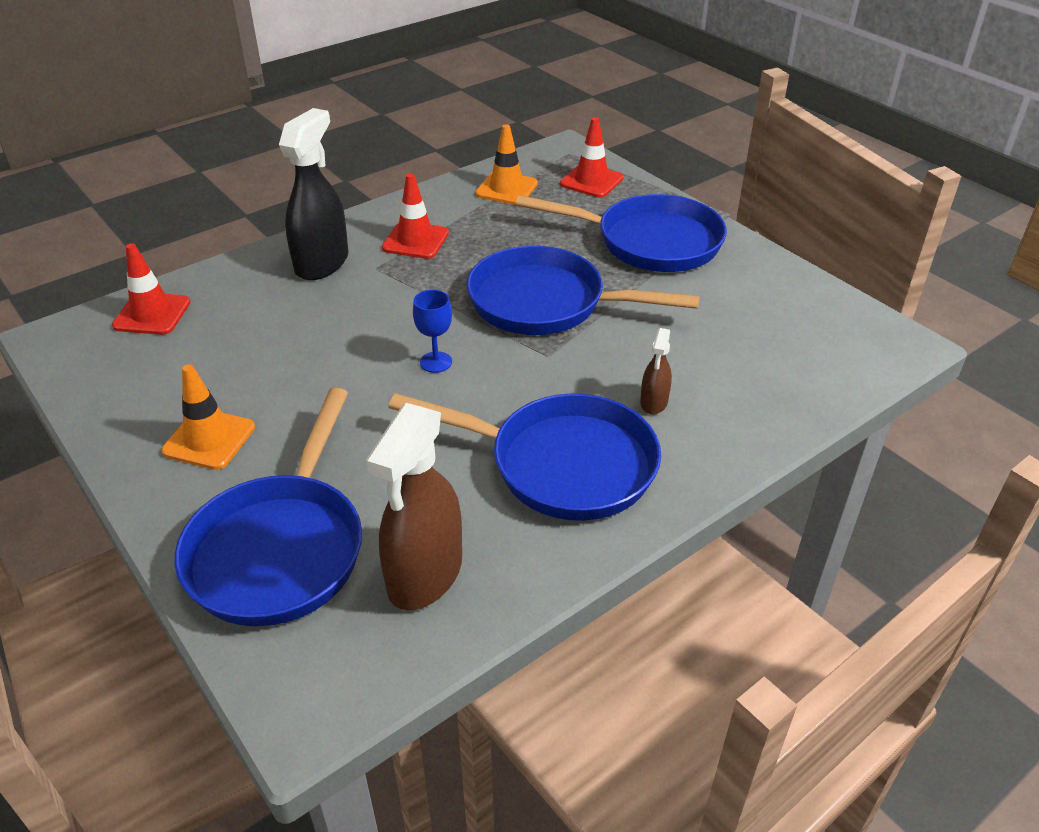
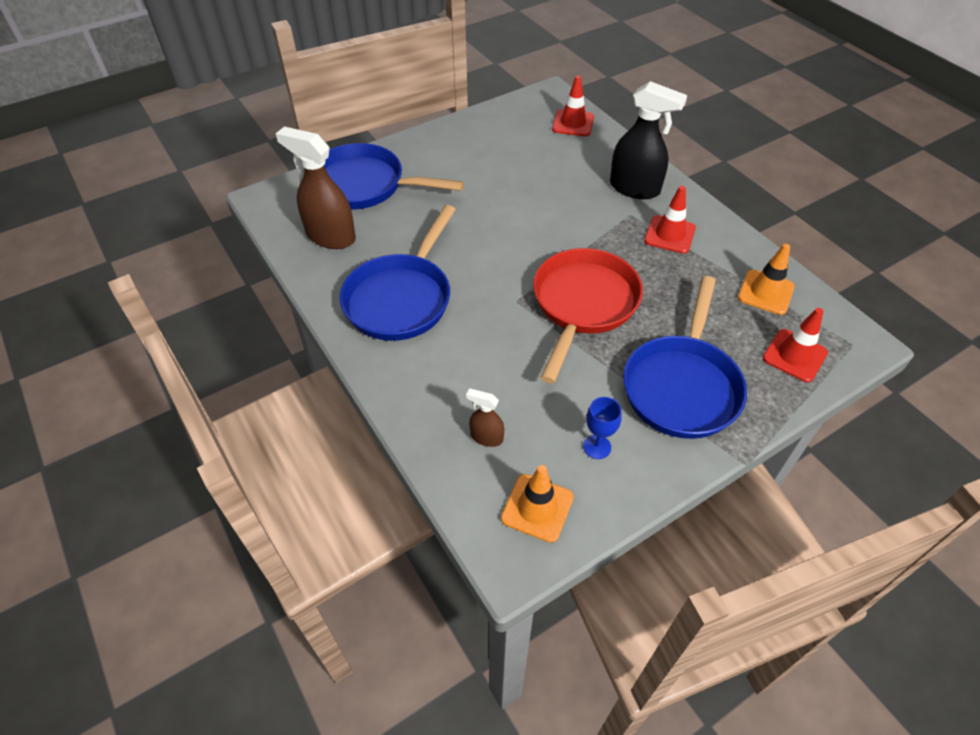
camera: 95 degrees right, 10 degrees up
(209, 439) = (453, 155): orange traffic cone -> orange traffic cone (537, 508)
(436, 362) = (513, 243): blue goblet -> blue goblet (597, 447)
(546, 303) = (583, 305): blue pan -> red pan
(654, 402) = (454, 354): brown spray bottle -> brown spray bottle (486, 437)

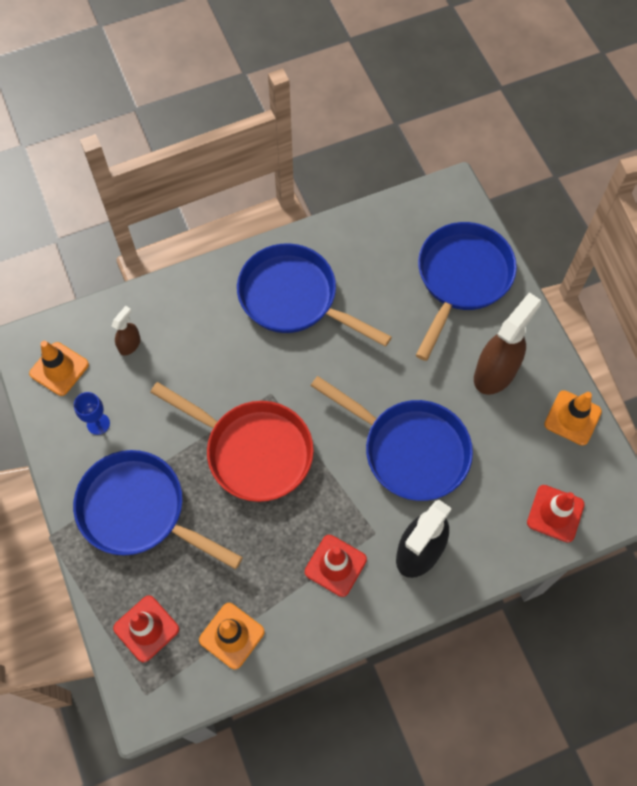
camera: 100 degrees right, 15 degrees up
(330, 236) = (387, 246): brown spray bottle -> brown spray bottle (495, 372)
(489, 119) = (572, 418): none -> orange traffic cone
(546, 202) = (409, 449): none -> blue pan

